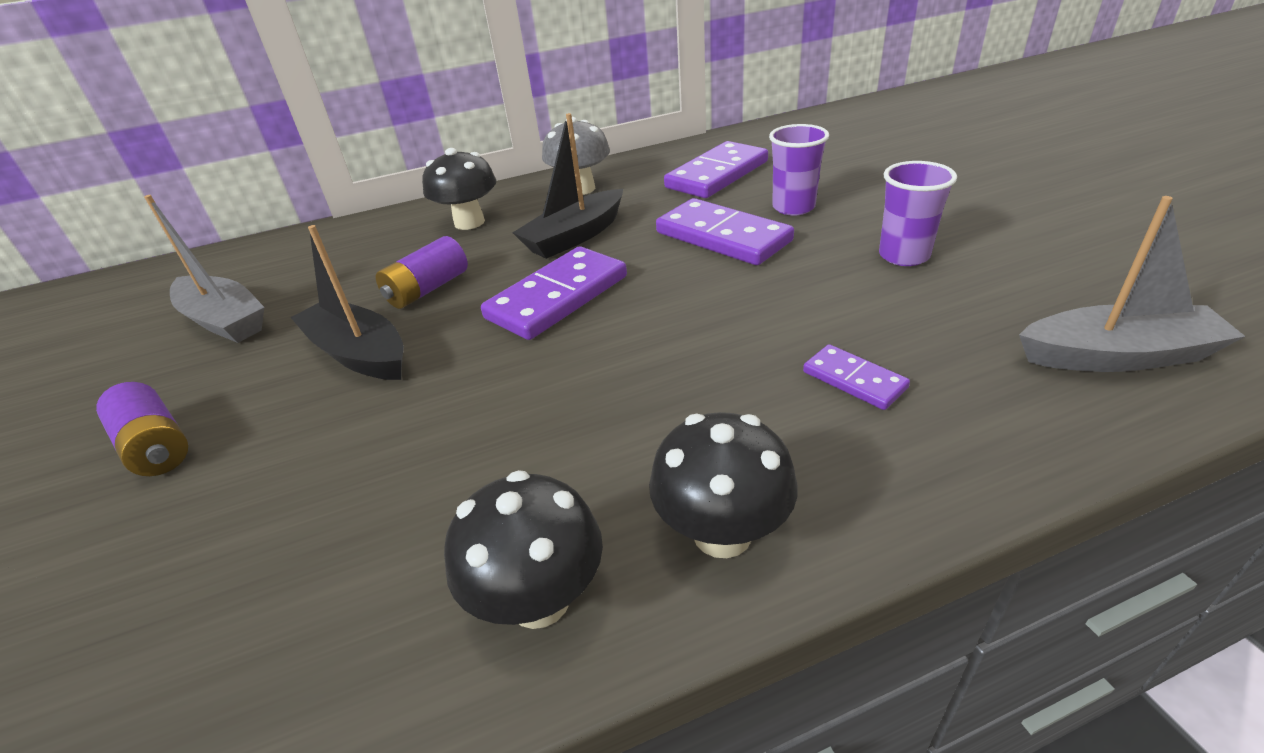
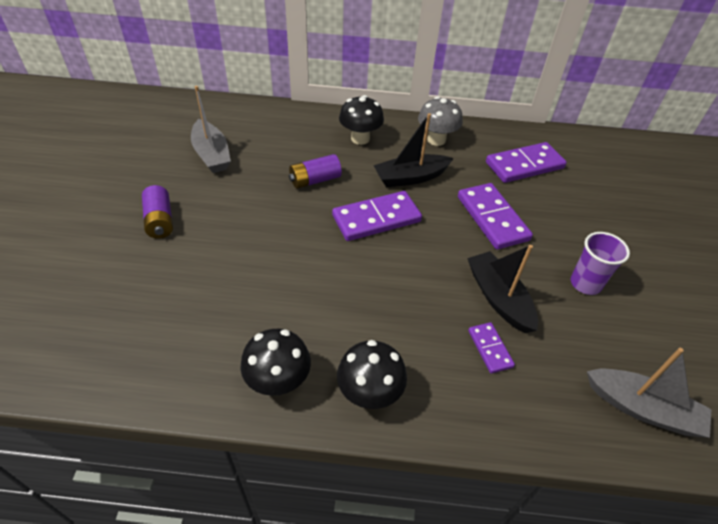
camera: 20 degrees right, 10 degrees up
(359, 354) = (264, 209): black boat -> black boat (498, 298)
(793, 207) = (550, 215): purple cup -> none

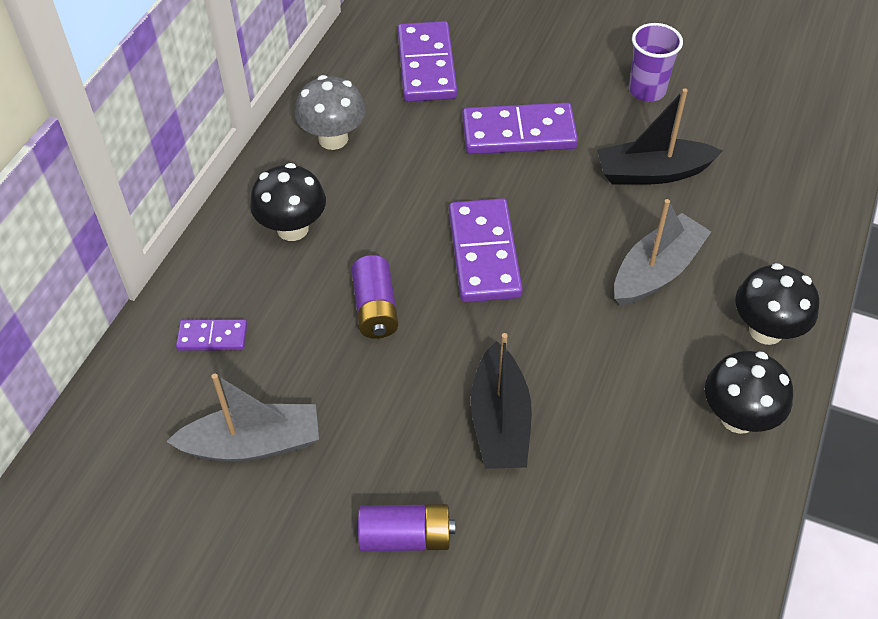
camera: 70 degrees left, 5 degrees up
(411, 177) = (409, 192): black boat -> black boat (500, 421)
(490, 349) = (722, 205): purple domino -> purple domino (212, 337)
(642, 408) = (810, 114): grey boat -> grey boat (656, 271)

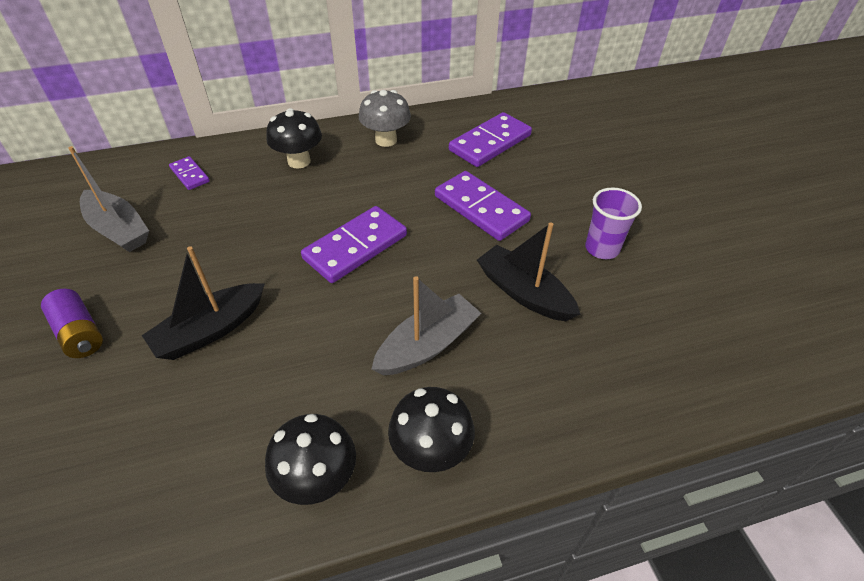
camera: 50 degrees right, 5 degrees down
(375, 308) = (264, 224): purple battery -> none
(656, 271) = (427, 345): grey boat -> grey boat turned 45 degrees counterclockwise

